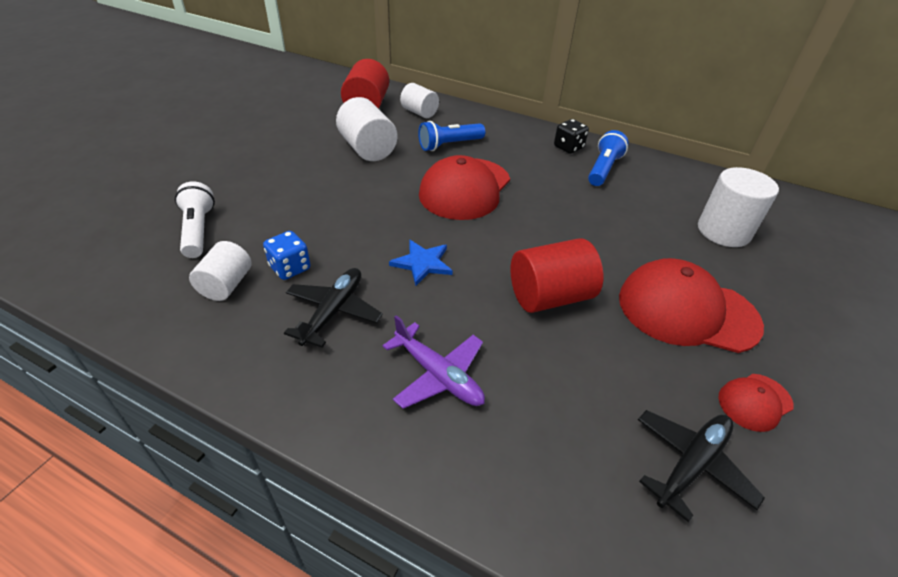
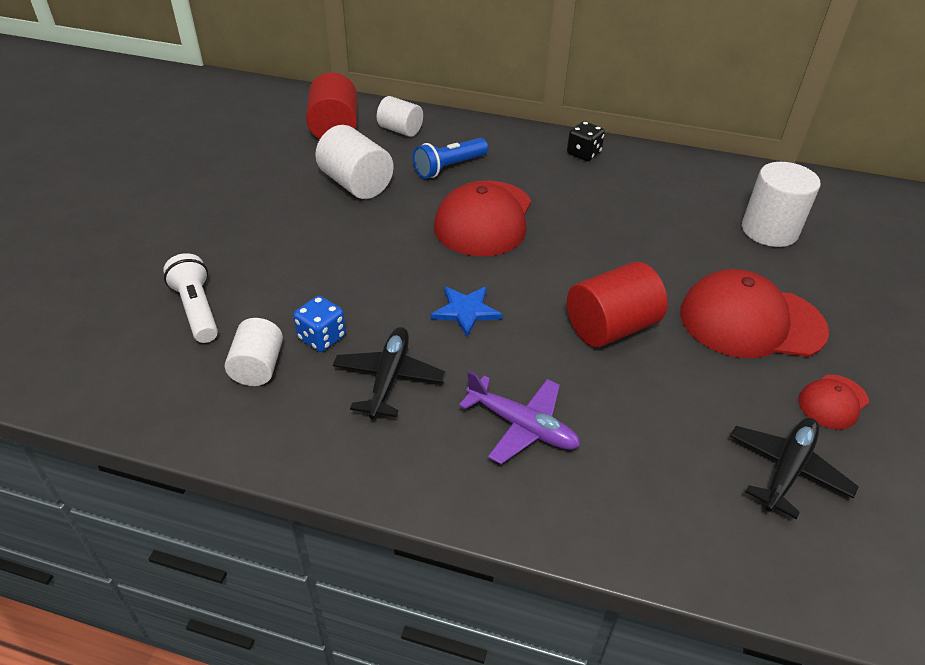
camera: 10 degrees left, 0 degrees up
(603, 169) = (628, 175): blue flashlight -> none

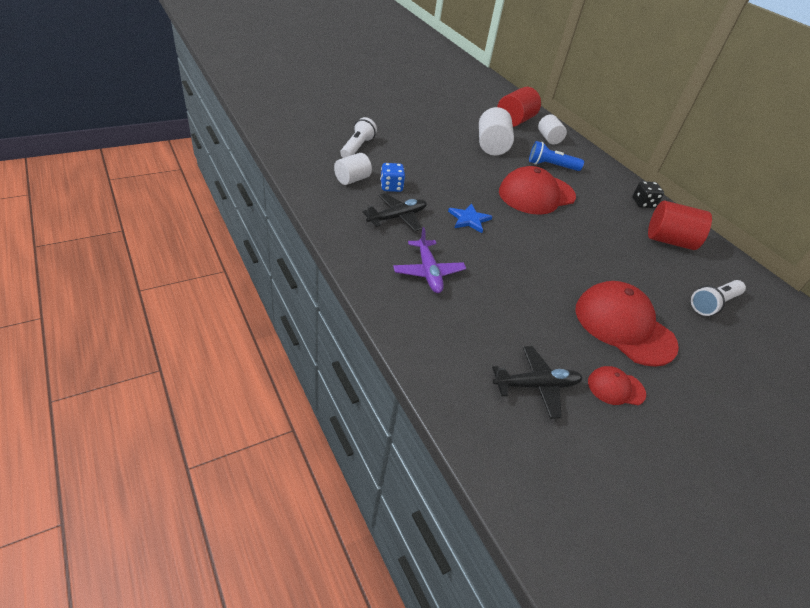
camera: 40 degrees right, 0 degrees up
(610, 327) = (533, 273): red cylinder -> red cylinder (669, 240)
(769, 230) = (713, 304): white cylinder -> white flashlight

